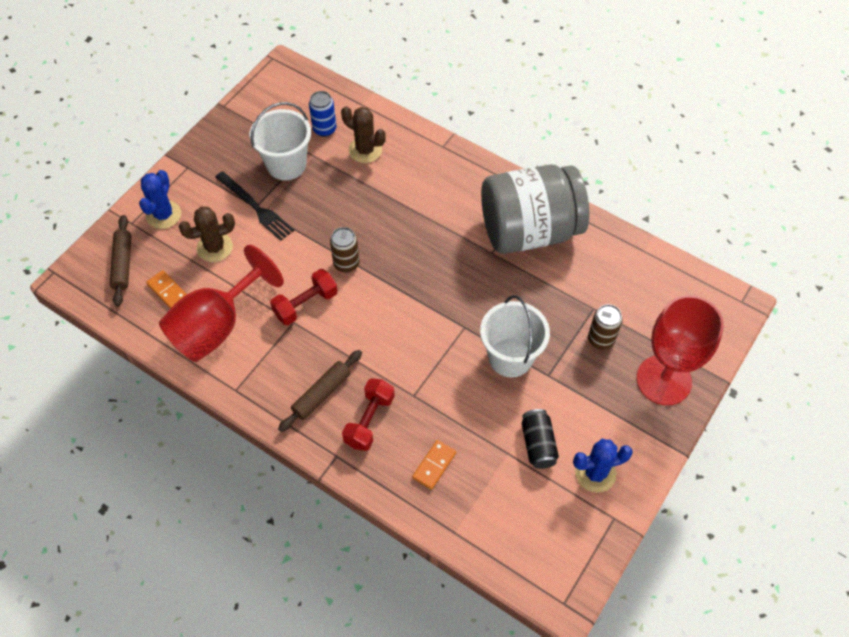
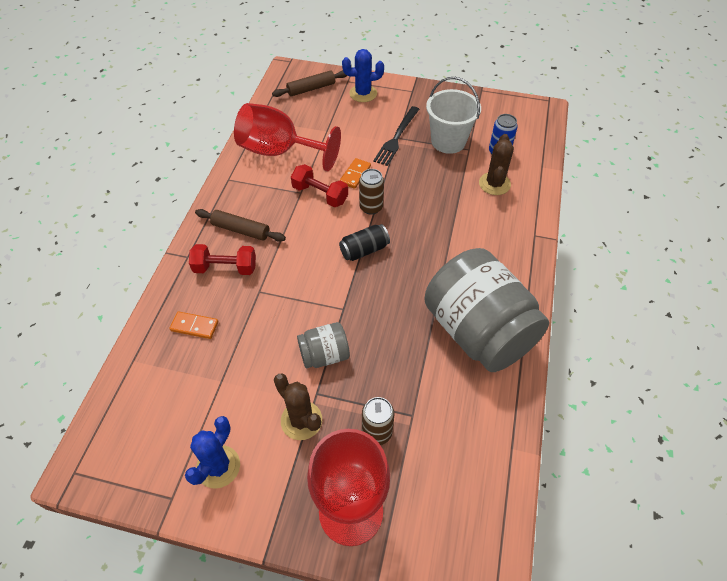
camera: 70 degrees right, 5 degrees down
(168, 291) = (299, 117): orange domino -> orange domino (355, 174)
(215, 247) = (348, 128): brown cactus -> brown cactus (301, 420)
(510, 357) = (324, 355): white bucket -> grey jar
(538, 444) = (237, 404): black can -> black can (364, 250)
(595, 473) = (218, 466): blue cactus -> blue cactus turned 60 degrees clockwise

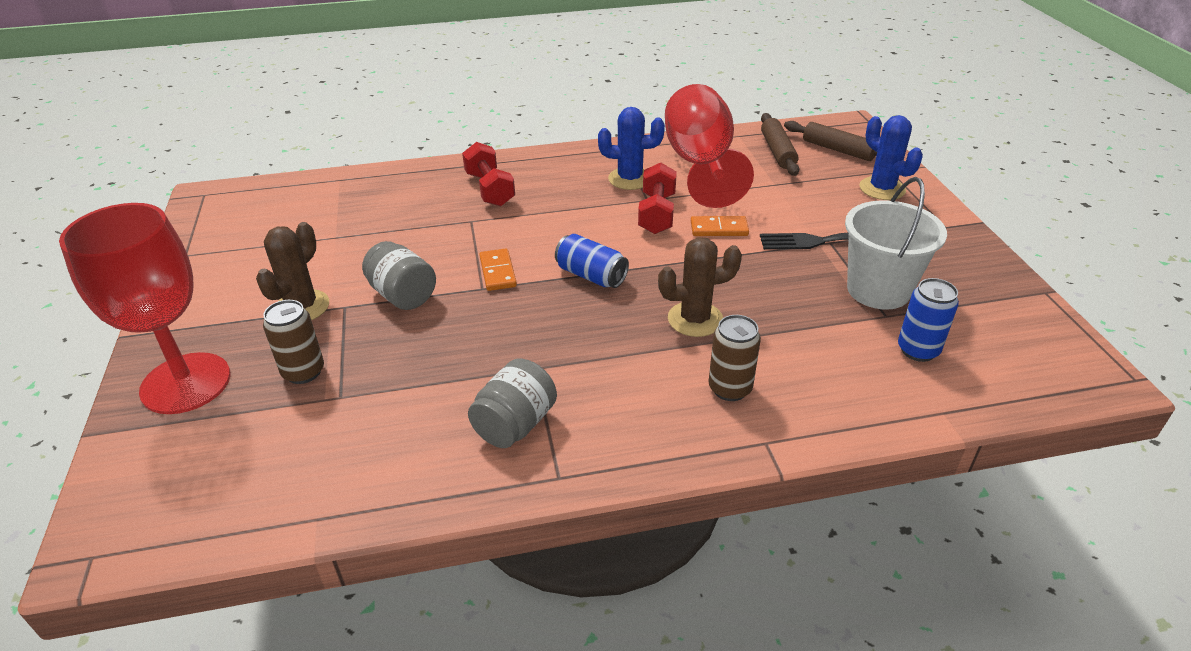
camera: 65 degrees right, 15 degrees down
(194, 326) = (399, 198): orange domino -> orange domino (498, 272)
(218, 466) = (227, 270): blue cactus -> blue cactus (630, 179)
(241, 230) = (552, 180): brown rolling pin -> brown rolling pin (778, 151)
(364, 250) = (591, 275): black can -> blue can
(371, 207) = (671, 259): brown can -> brown can (730, 388)
(478, 331) = (515, 424): grey jar -> grey jar, size x0.45
(494, 184) = (838, 364): brown cactus -> brown cactus (695, 319)

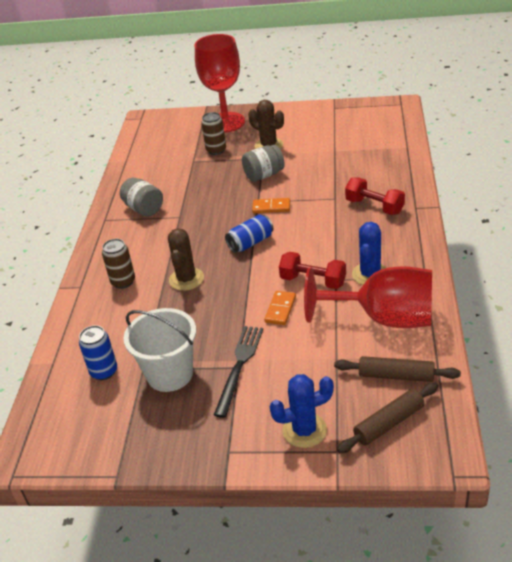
camera: 110 degrees right, 0 degrees up
(490, 189) = (374, 206): red dumbbell -> red dumbbell turned 45 degrees clockwise

